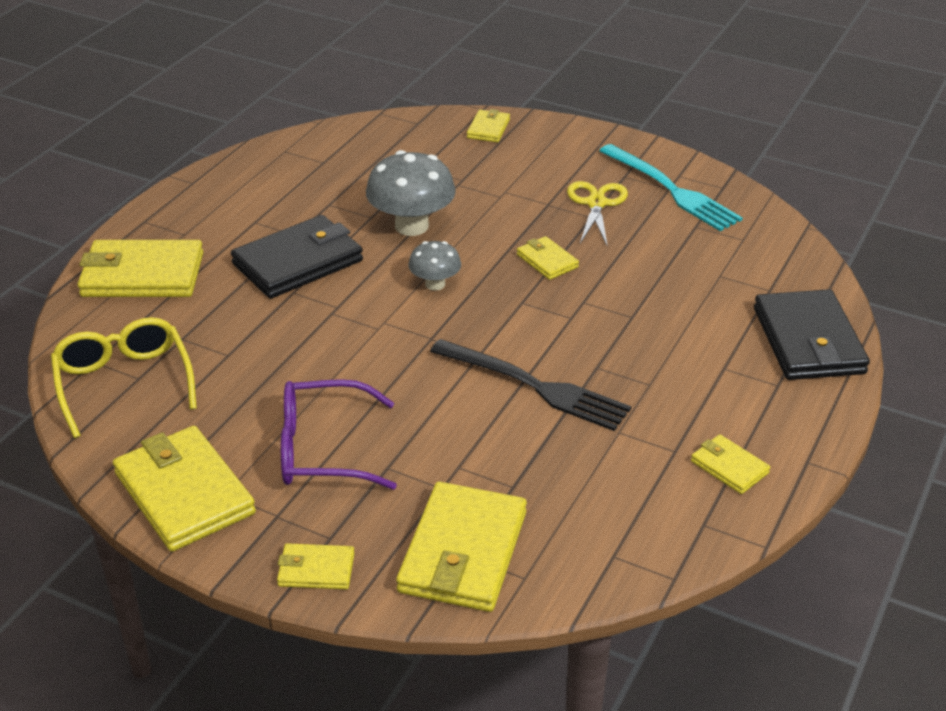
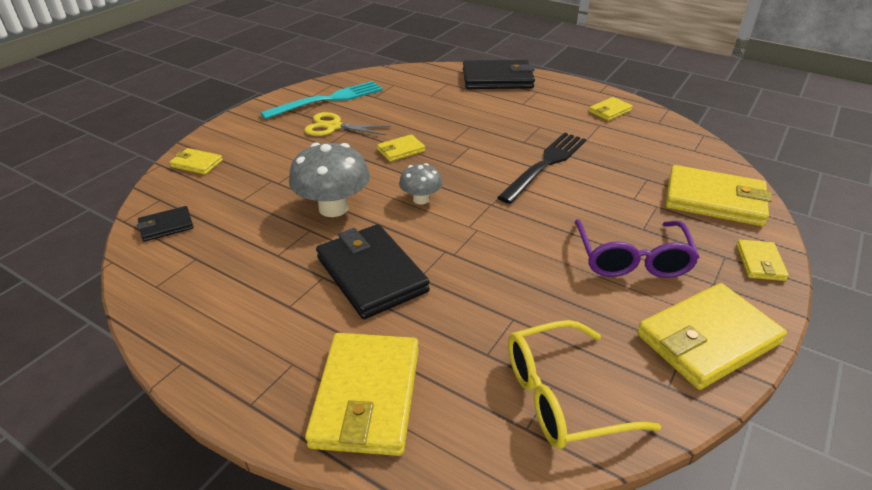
camera: 85 degrees left, 0 degrees up
(372, 136) = (166, 226): none -> black wallet

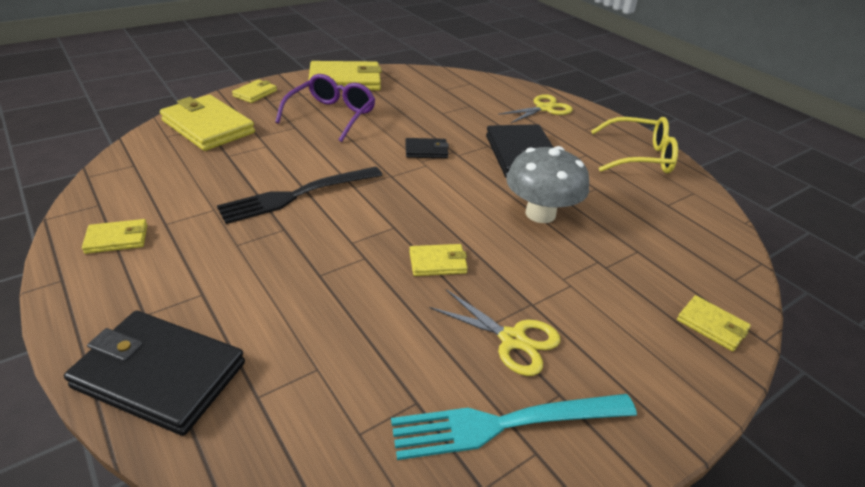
camera: 160 degrees left, 0 degrees up
(166, 226) = (710, 243): black wallet -> black wallet (426, 151)
(367, 396) = (544, 108): yellow wallet -> yellow scissors
(421, 199) = (451, 197): grey mushroom -> none
(561, 397) = (445, 85): yellow glasses -> yellow glasses (639, 156)

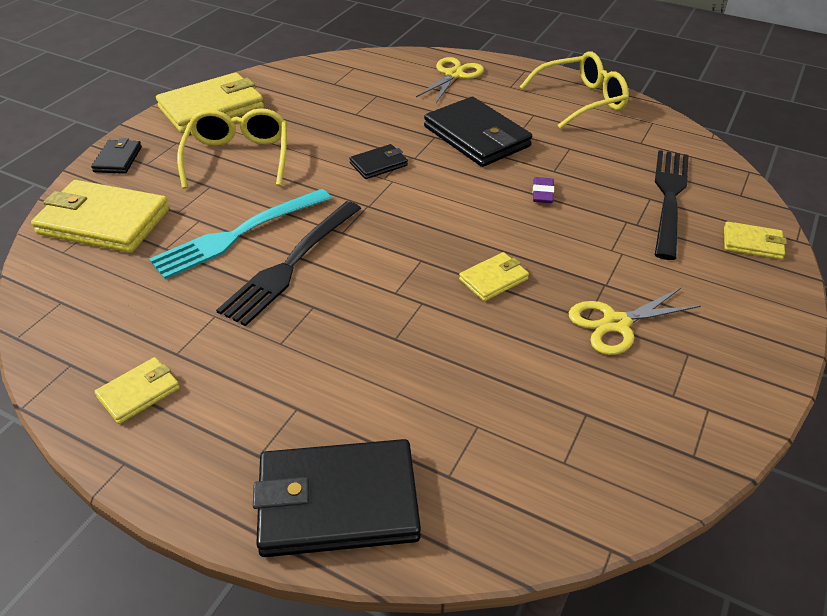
camera: 25 degrees left, 5 degrees up
(255, 93) = (118, 159): yellow wallet -> black wallet
(332, 115) = (238, 157): purple glasses -> yellow glasses
(503, 424) = (667, 398): turquoise fork -> turquoise fork (237, 235)
(512, 339) = (616, 323): yellow scissors -> yellow scissors turned 150 degrees clockwise
(540, 214) = (542, 193): grey mushroom -> purple eraser
(657, 256) = (669, 197): none -> black fork

